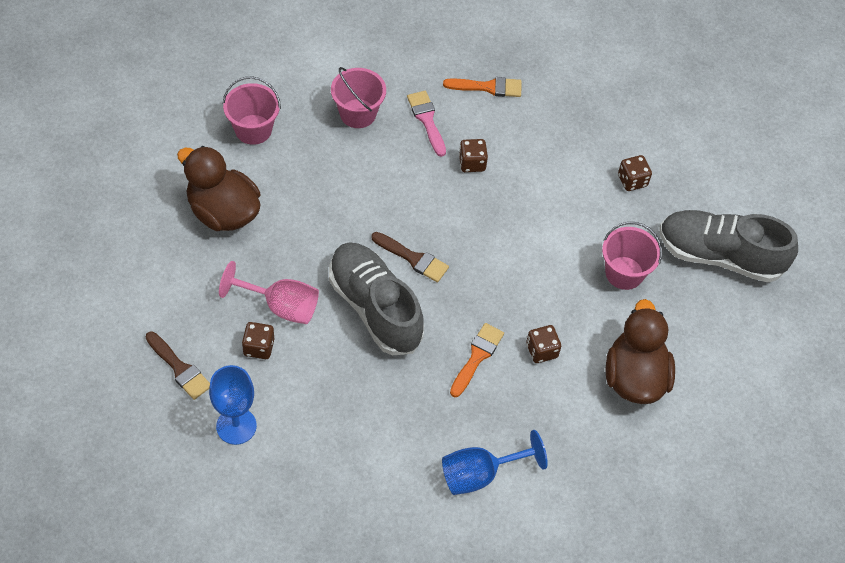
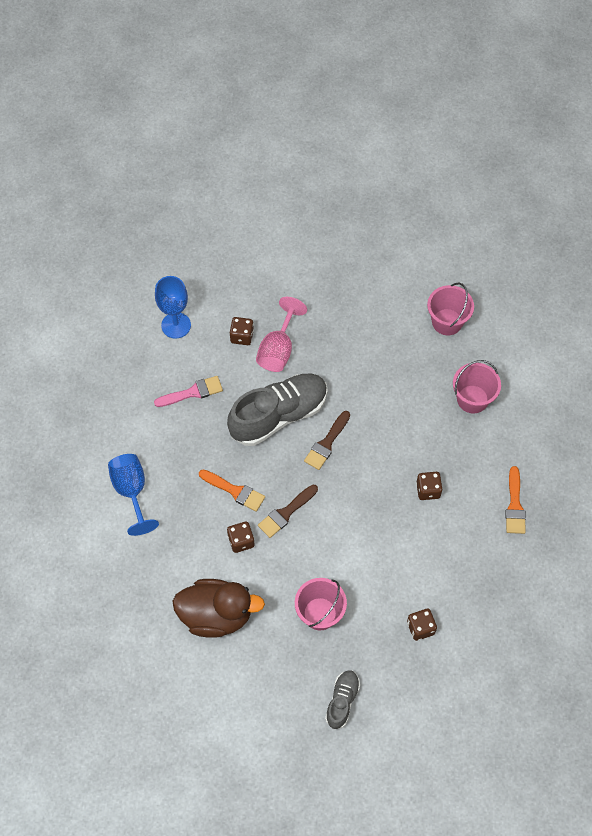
camera: 95 degrees right, 5 degrees up
(179, 368) = (223, 286): brown brush -> brown brush (286, 513)
(223, 212) = (363, 305): brown duck -> none
(427, 120) = (471, 454): pink brush -> pink brush (192, 392)
(719, 255) = (342, 701): grey shoe -> grey shoe, size x0.50

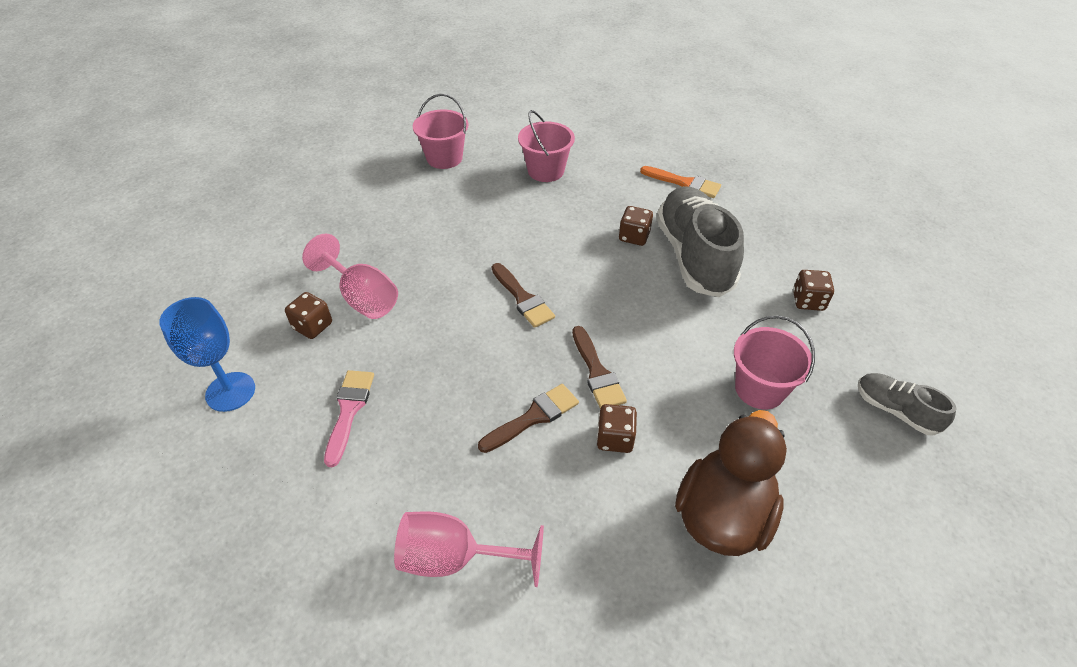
camera: 65 degrees left, 15 degrees down
(132, 491) = (455, 558): blue goblet -> pink goblet
(235, 491) = (533, 417): orange brush -> brown brush
(279, 415) = (453, 330): grey shoe -> grey shoe (694, 256)

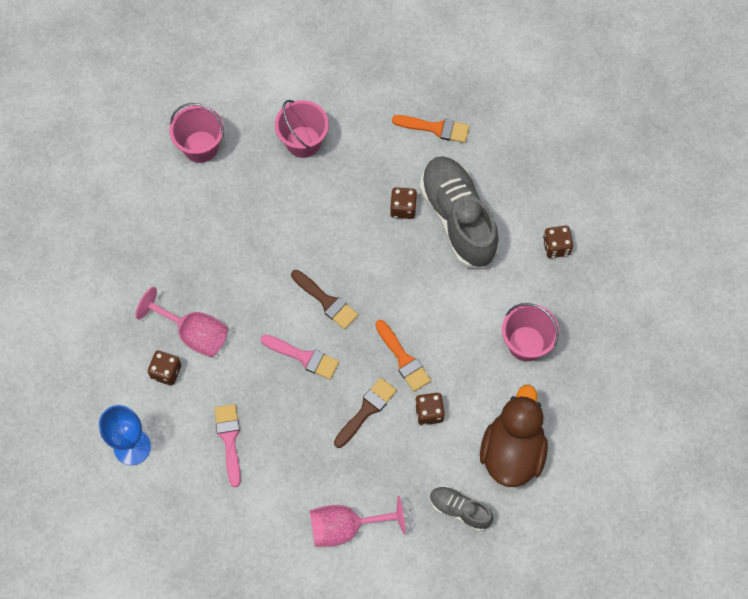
camera: 15 degrees left, 20 degrees up
(476, 345) = (303, 357): none -> pink brush
(597, 372) = (403, 359): brown brush -> orange brush
(895, 410) = (624, 338): grey shoe -> grey shoe (459, 510)

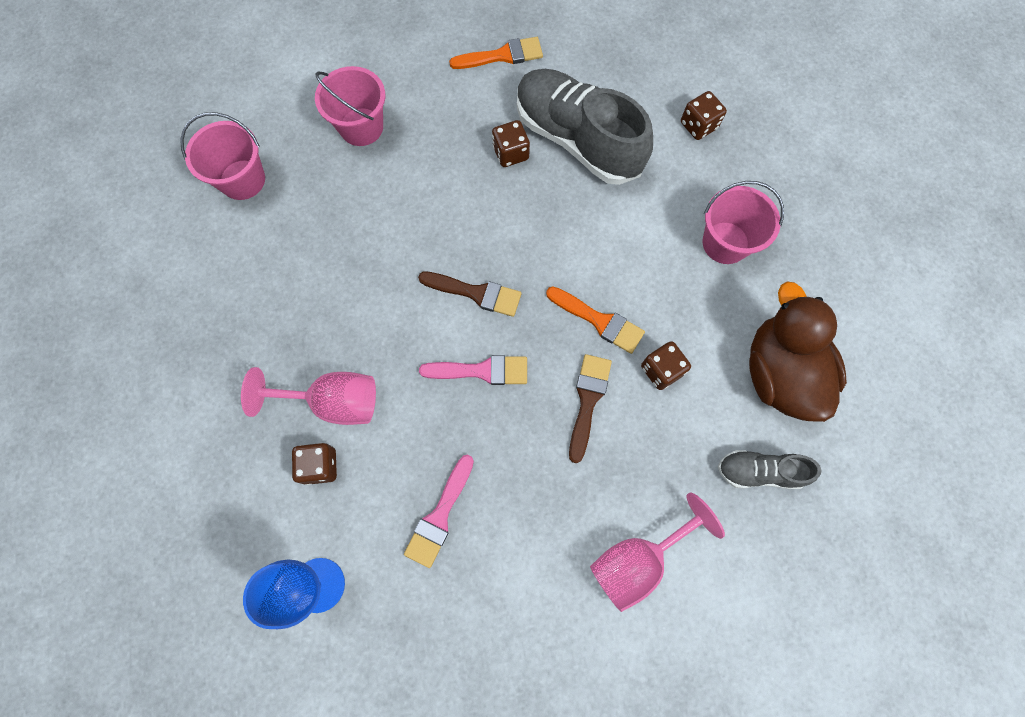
camera: 25 degrees left, 5 degrees up
(229, 440) = (440, 516): pink brush -> pink brush turned 120 degrees counterclockwise

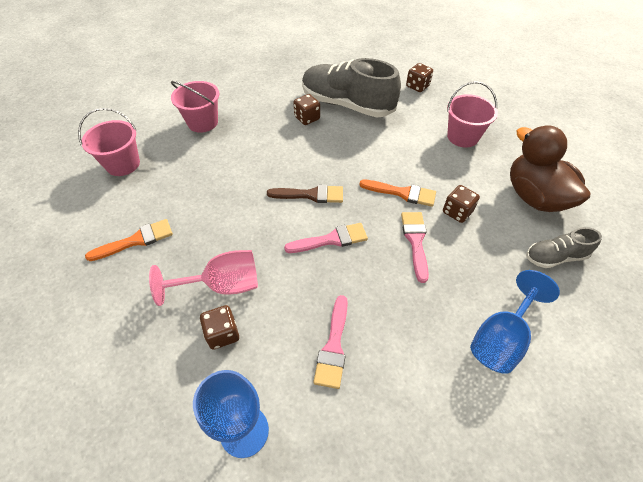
camera: 15 degrees left, 20 degrees down
(502, 55) = (284, 75): orange brush -> orange brush (136, 240)
(588, 401) = (415, 241): brown brush -> pink brush
(637, 560) = (501, 338): pink goblet -> blue goblet

